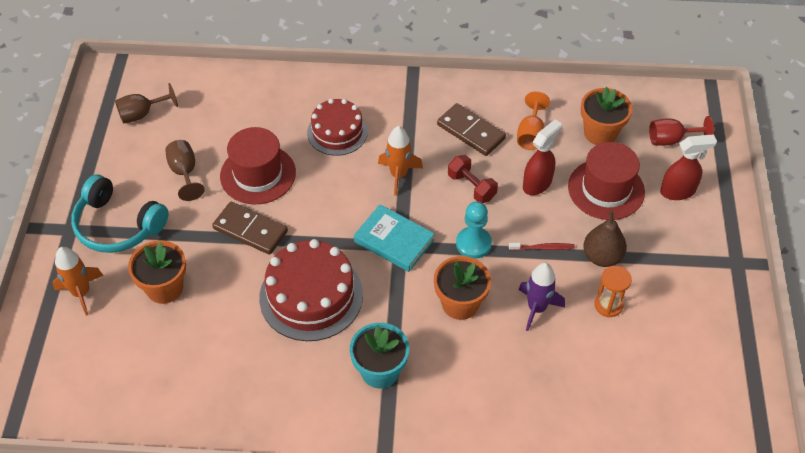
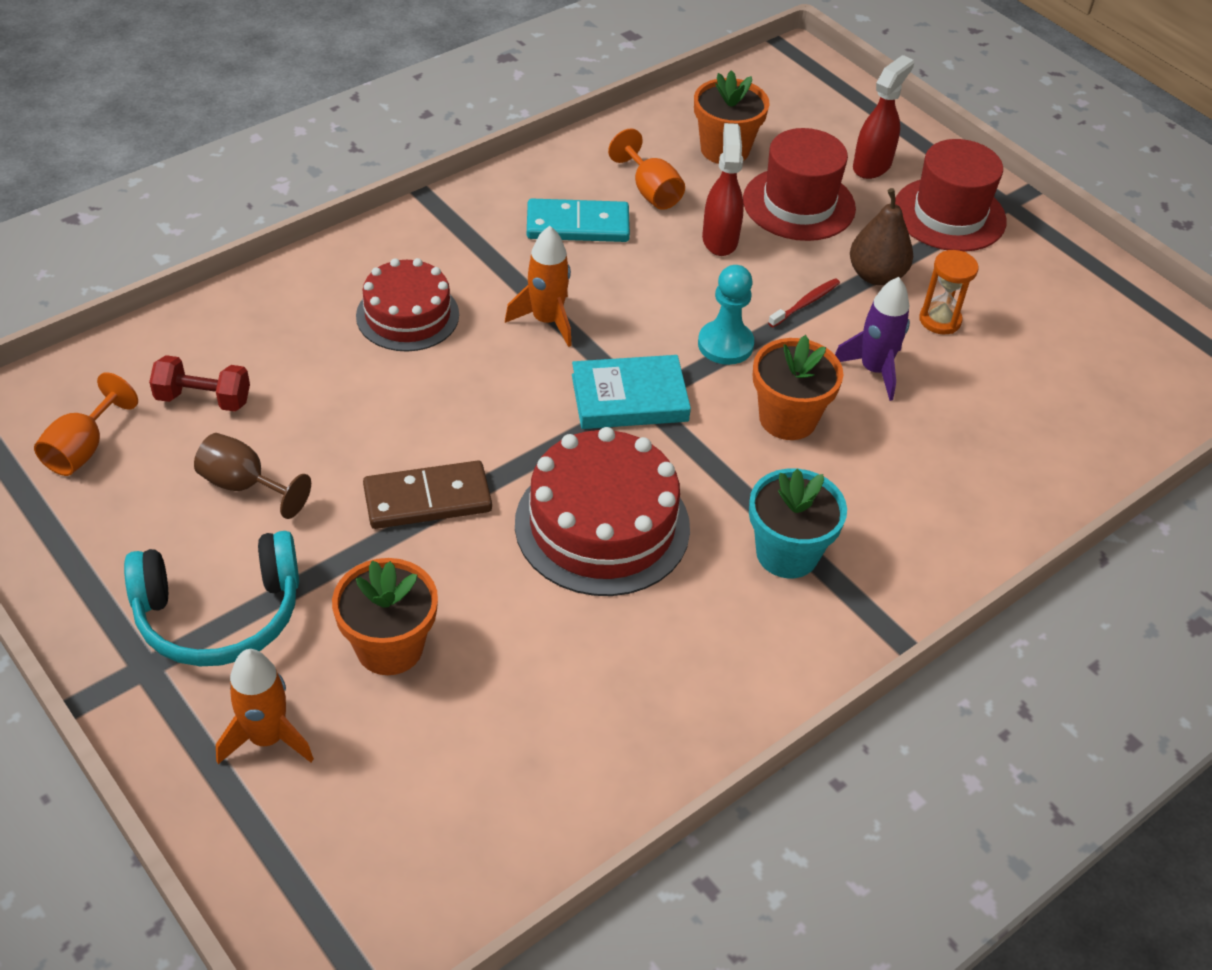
camera: 45 degrees left, 5 degrees down
(142, 114) = (83, 449): brown goblet -> orange goblet
(258, 174) = (357, 426): red hat -> red hat (949, 215)
(470, 132) = (577, 225): brown domino -> turquoise domino
(471, 187) = (650, 284): red dumbbell -> red dumbbell (203, 399)
(671, 140) = (805, 118): red goblet -> none

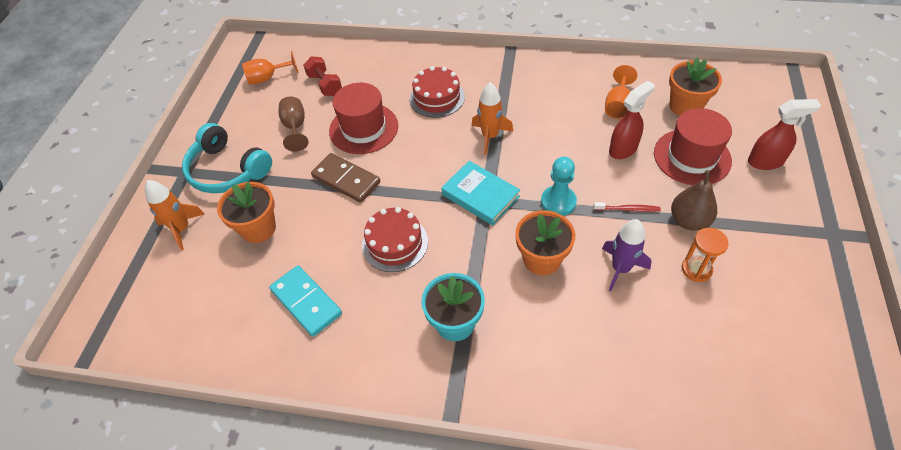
camera: 55 degrees right, 5 degrees up
(577, 225) = (560, 101): turquoise domino -> turquoise domino (306, 302)
(602, 525) = (395, 243): red cake -> red cake, size x0.65
(949, 215) = (782, 216): red hat -> red hat (363, 128)

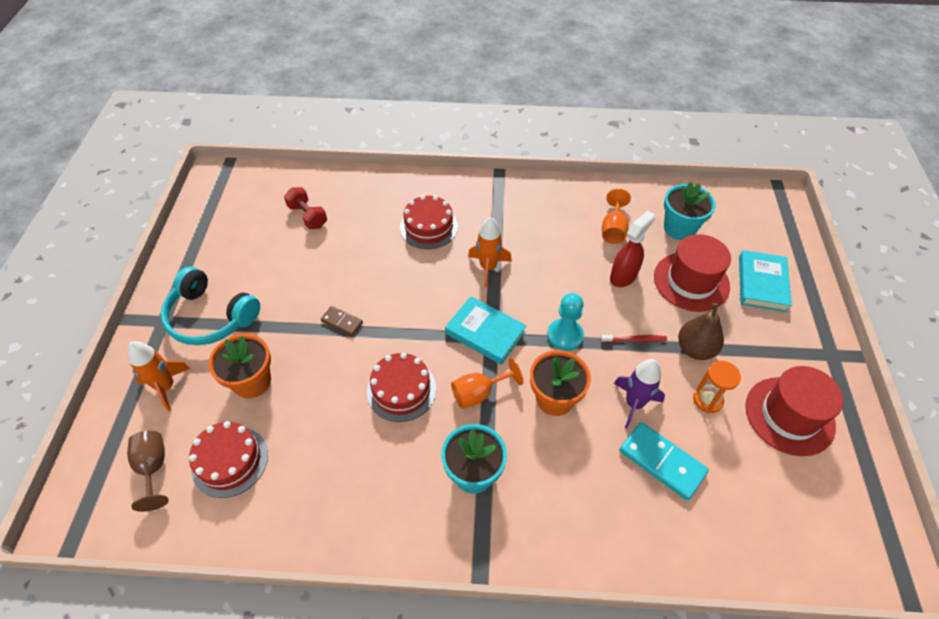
camera: 10 degrees left, 0 degrees up
(231, 297) = (230, 461): none -> red cake
(267, 78) = (244, 211): orange goblet -> orange goblet (479, 393)
(295, 127) = (280, 265): brown goblet -> brown goblet (153, 468)
(306, 302) = (313, 461): turquoise domino -> turquoise domino (662, 462)
(346, 180) = (342, 322): brown domino -> brown domino, size x0.56
(363, 128) = (355, 264): red hat -> red hat (789, 415)
(685, 106) = (679, 228): orange flower pot -> turquoise flower pot
(766, 162) = (762, 283): red spray bottle -> turquoise book

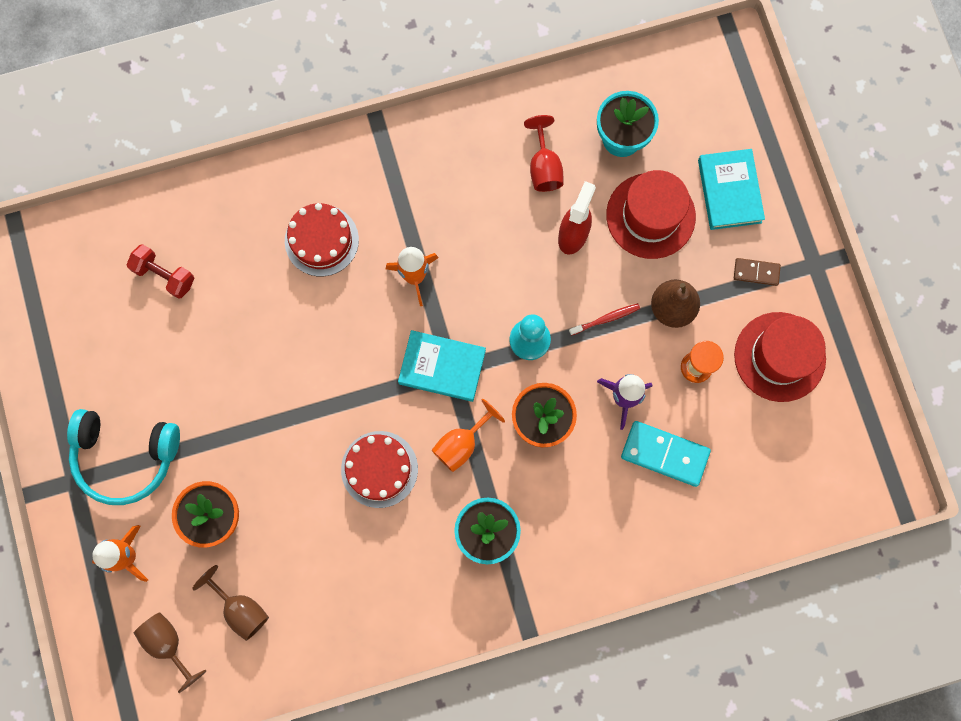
camera: 20 degrees left, 25 degrees up
(230, 461) = (241, 608): red cake -> brown goblet
(342, 322) = (278, 410): brown domino -> brown domino (756, 272)
(613, 229) = (544, 167): orange goblet -> red goblet

